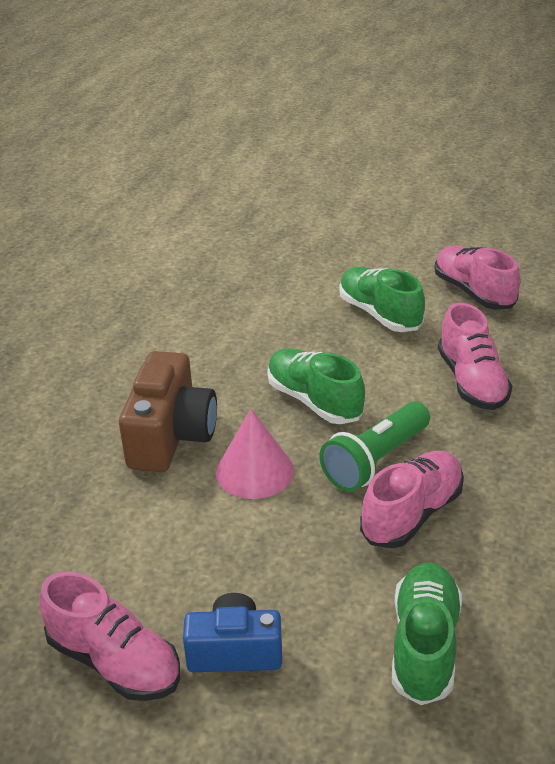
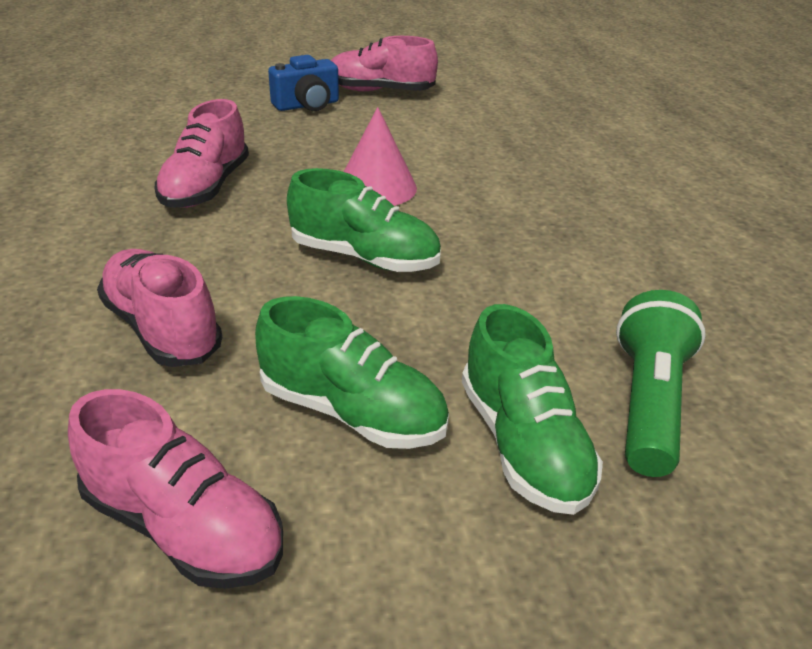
camera: 150 degrees right, 0 degrees up
(171, 436) = (484, 195): brown camera -> none
(375, 461) = (260, 218): green flashlight -> green flashlight (648, 402)
(424, 645) = (173, 127): green shoe -> green shoe (523, 444)

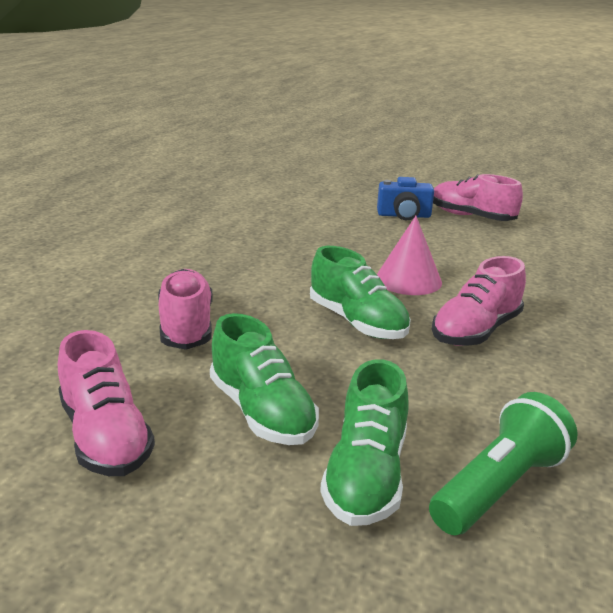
camera: 30 degrees right, 10 degrees down
(206, 187) = (285, 252): pink shoe -> pink shoe (476, 331)

